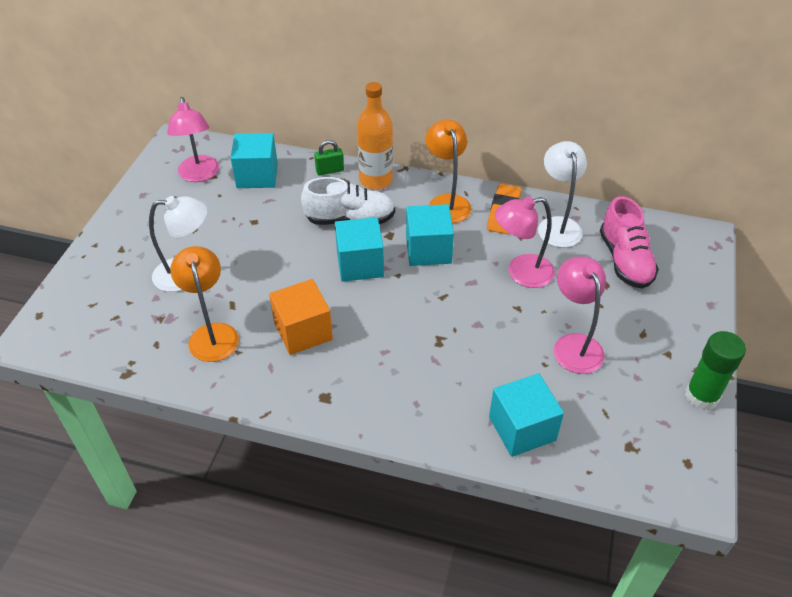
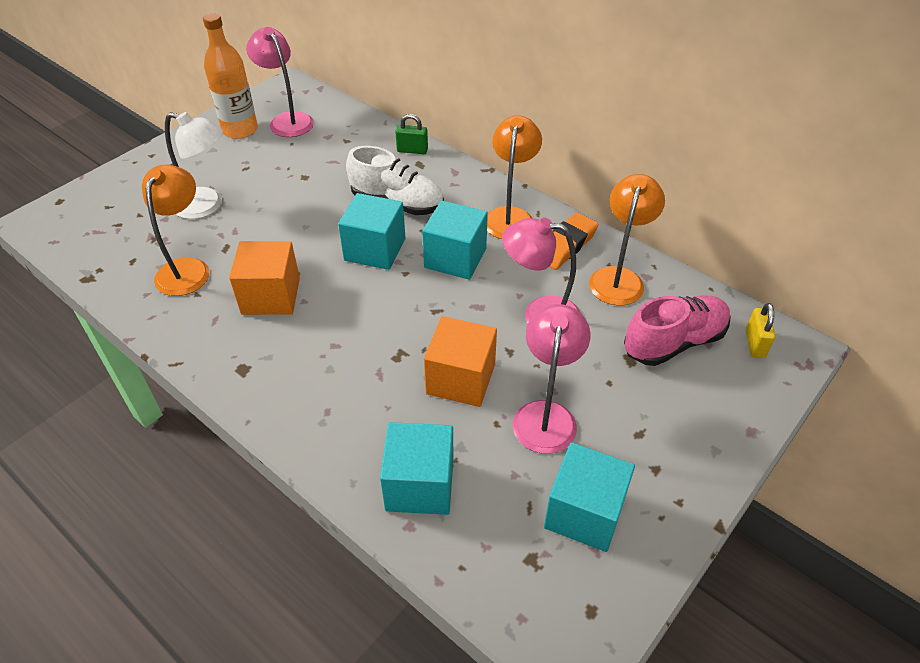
camera: 25 degrees right, 0 degrees up
(199, 175) = (287, 120): pink lamp -> pink lamp turned 135 degrees clockwise
(257, 175) = (339, 135): turquoise cube -> turquoise cube (584, 513)
(376, 180) = (451, 172): orange bottle -> orange bottle (240, 130)
(497, 341) = (460, 379): none -> orange cube
(557, 225) = (618, 278): white lamp -> orange lamp
(625, 260) = (674, 342): pink shoe -> pink shoe turned 135 degrees counterclockwise
(676, 242) = (755, 344): none -> yellow padlock
(701, 396) = (665, 536): green glue stick -> none

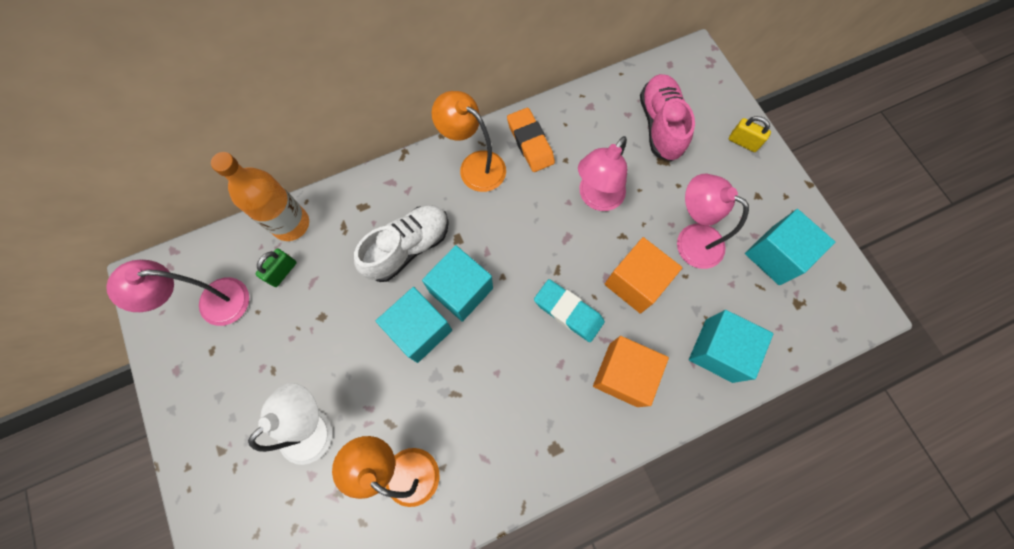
camera: 65 degrees left, 25 degrees up
(240, 130) = (200, 357): orange bottle -> orange bottle (291, 224)
(271, 296) = (477, 400): orange cube -> orange cube (623, 374)
(395, 333) = (568, 312): none -> turquoise eraser
(412, 150) = (338, 204): green padlock -> green padlock (282, 272)
(455, 258) = (504, 230): turquoise cube -> turquoise cube (419, 330)
(618, 278) = (583, 125): orange lamp -> none
(755, 344) = (682, 79): yellow padlock -> yellow padlock (743, 142)

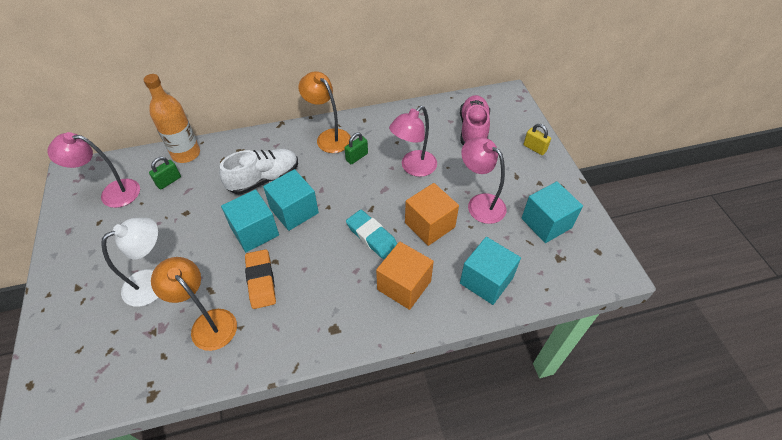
camera: 10 degrees right, 20 degrees down
(519, 193) = (357, 157): none -> green padlock
(530, 143) = (373, 129): orange eraser -> orange eraser (261, 281)

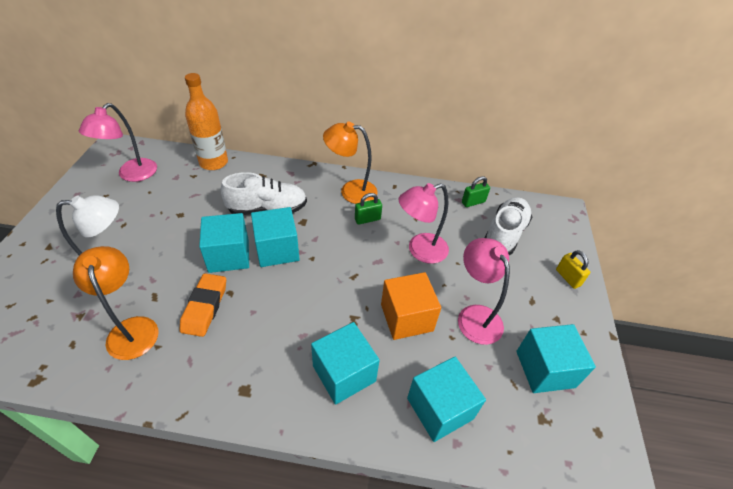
camera: 20 degrees right, 5 degrees down
(112, 193) = (132, 175): pink lamp -> pink lamp turned 90 degrees counterclockwise
(169, 181) = (184, 181): green padlock -> green padlock (473, 202)
(329, 137) = (351, 191): orange lamp -> orange lamp turned 60 degrees counterclockwise
(372, 236) = (339, 305): turquoise eraser -> none
(404, 285) = (344, 373): orange cube -> turquoise cube
(473, 130) = (504, 234): pink shoe -> white shoe

